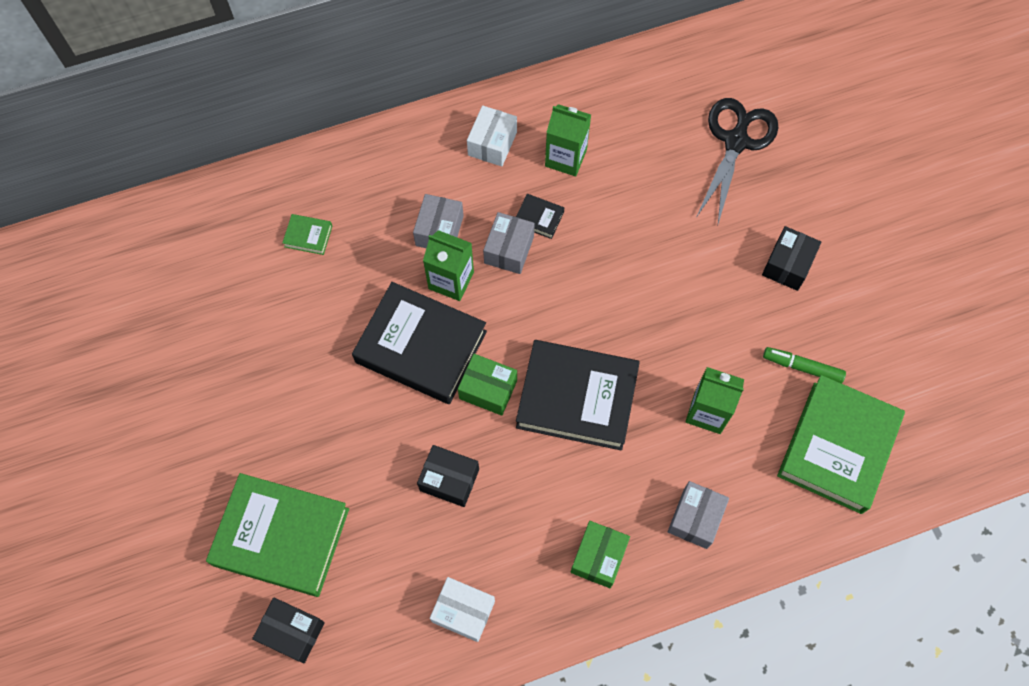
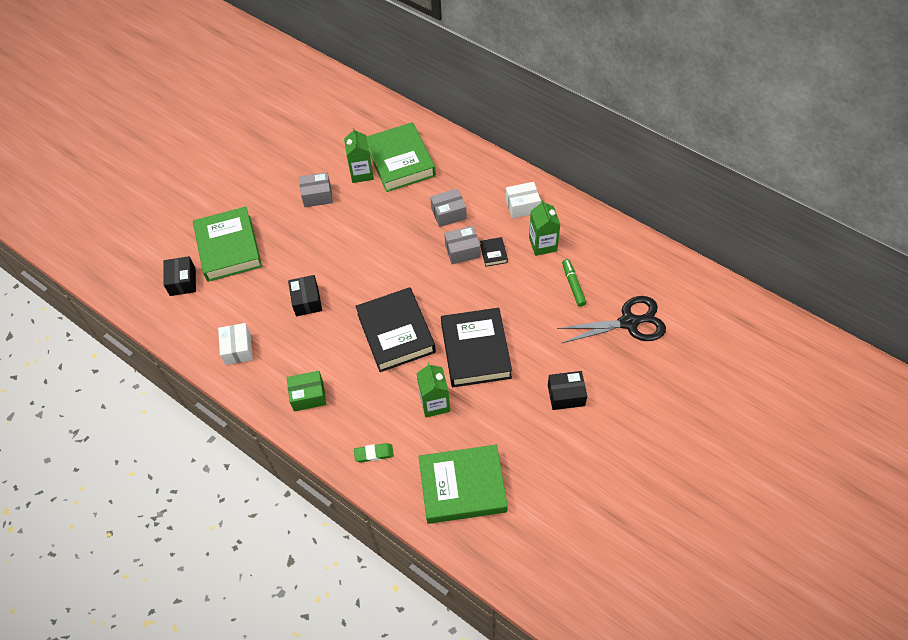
camera: 60 degrees right, 10 degrees down
(308, 236) = (400, 161): green book -> green book, size x2.47
(421, 347) = (374, 245): black book -> black book (476, 351)
(451, 280) = (423, 236): green carton -> green carton (361, 173)
(488, 389) = (371, 289): green box -> none
(695, 518) = (363, 432): grey box -> grey box (317, 196)
(733, 523) = (374, 454): none -> green eraser
(802, 367) = (502, 439): green marker -> green marker (573, 285)

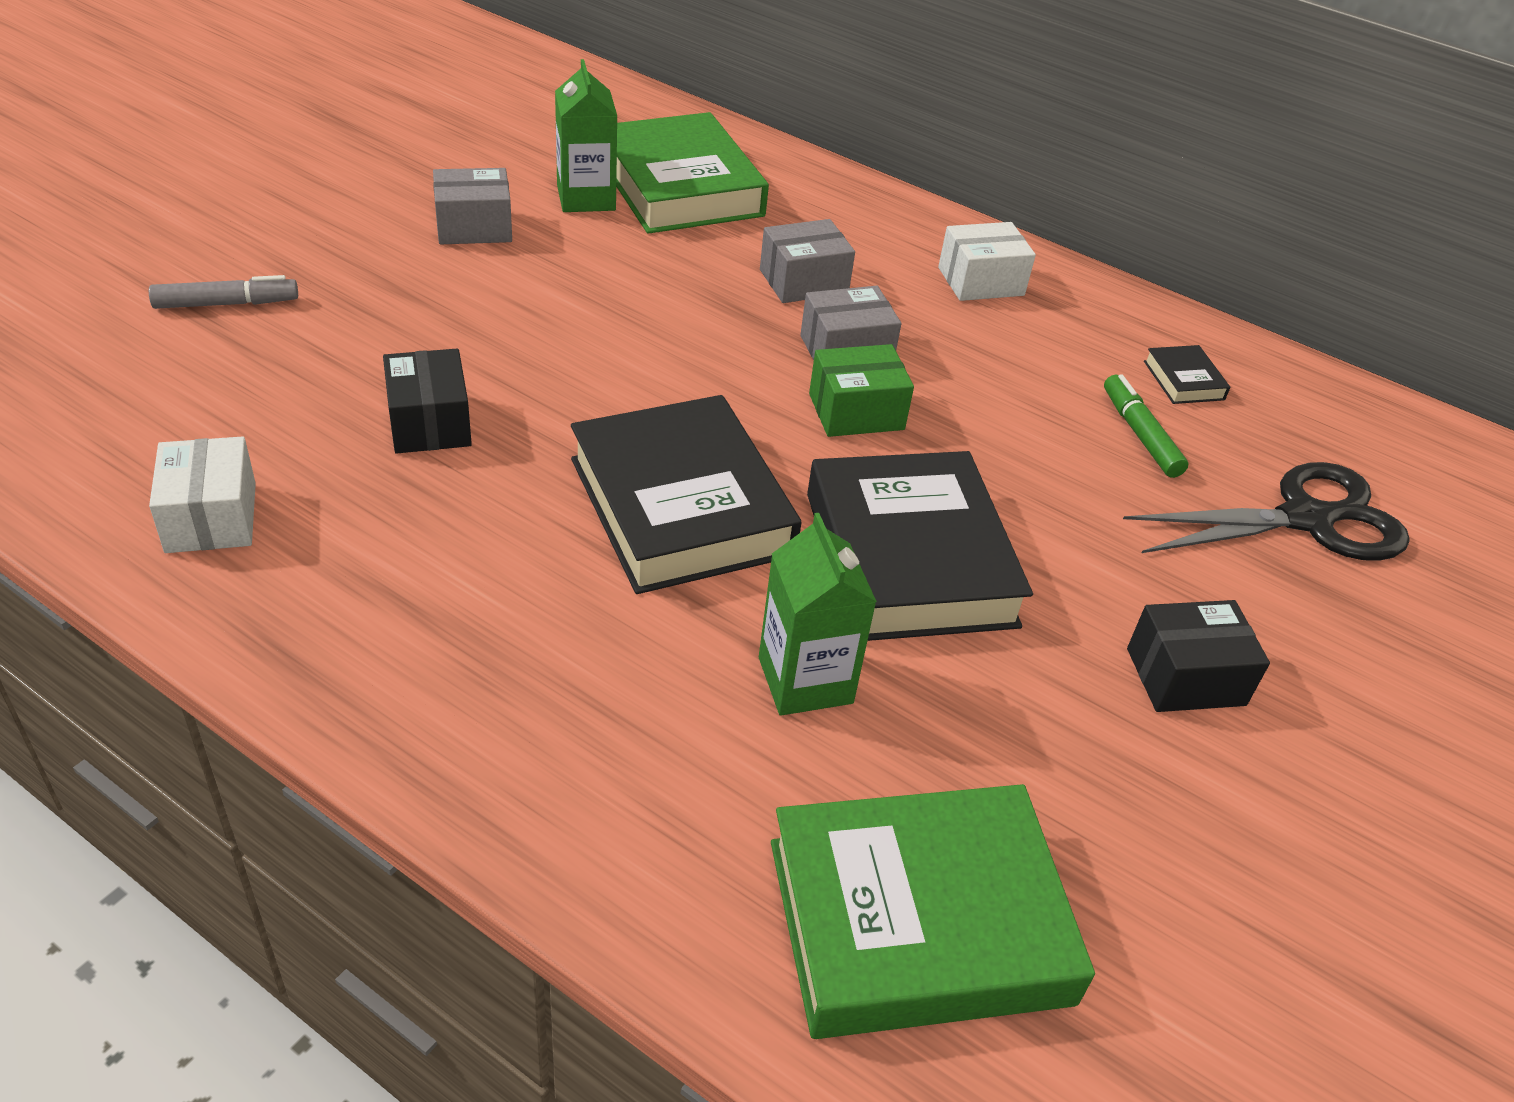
camera: 10 degrees left, 15 degrees down
(182, 281) = (79, 361): black box -> none
(229, 248) = (226, 304): green book -> grey marker
(308, 395) = (414, 643): green box -> green box (856, 411)
(374, 454) = (619, 812): green eraser -> none
(493, 253) = (925, 361): black book -> black book (1183, 380)
(543, 244) = (1045, 352): green carton -> none

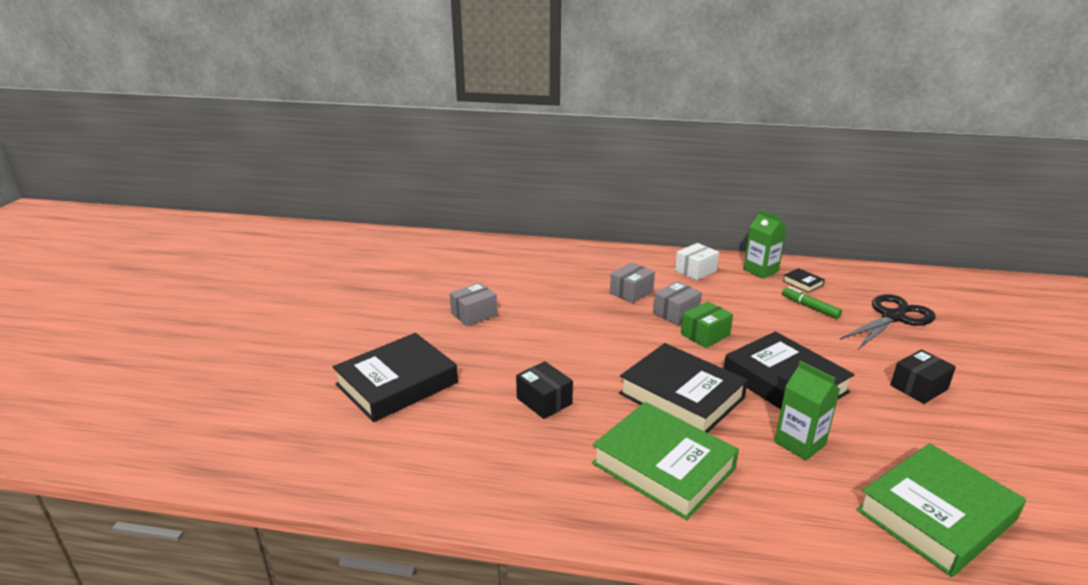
camera: 20 degrees left, 15 degrees down
(211, 517) = (492, 478): white box -> none
(226, 304) = (397, 383): grey marker -> black book
(586, 198) = (509, 287): green carton -> green carton (760, 270)
(679, 186) = (542, 271): green book -> green book (663, 466)

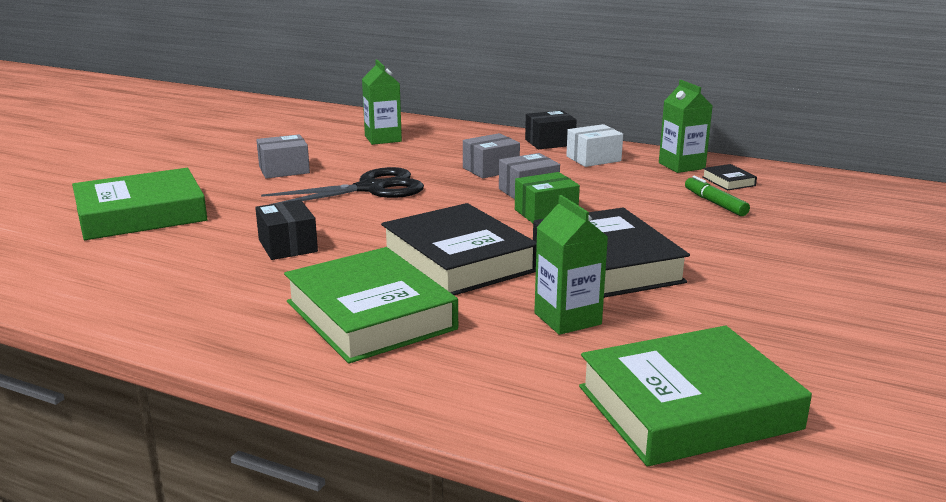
camera: 15 degrees right, 5 degrees down
(397, 383) = (141, 214): black book -> green book
(524, 268) = (383, 139): none -> green carton
(893, 317) = (826, 223): black scissors -> black scissors (371, 189)
(918, 387) = (793, 290): black box -> black box (549, 142)

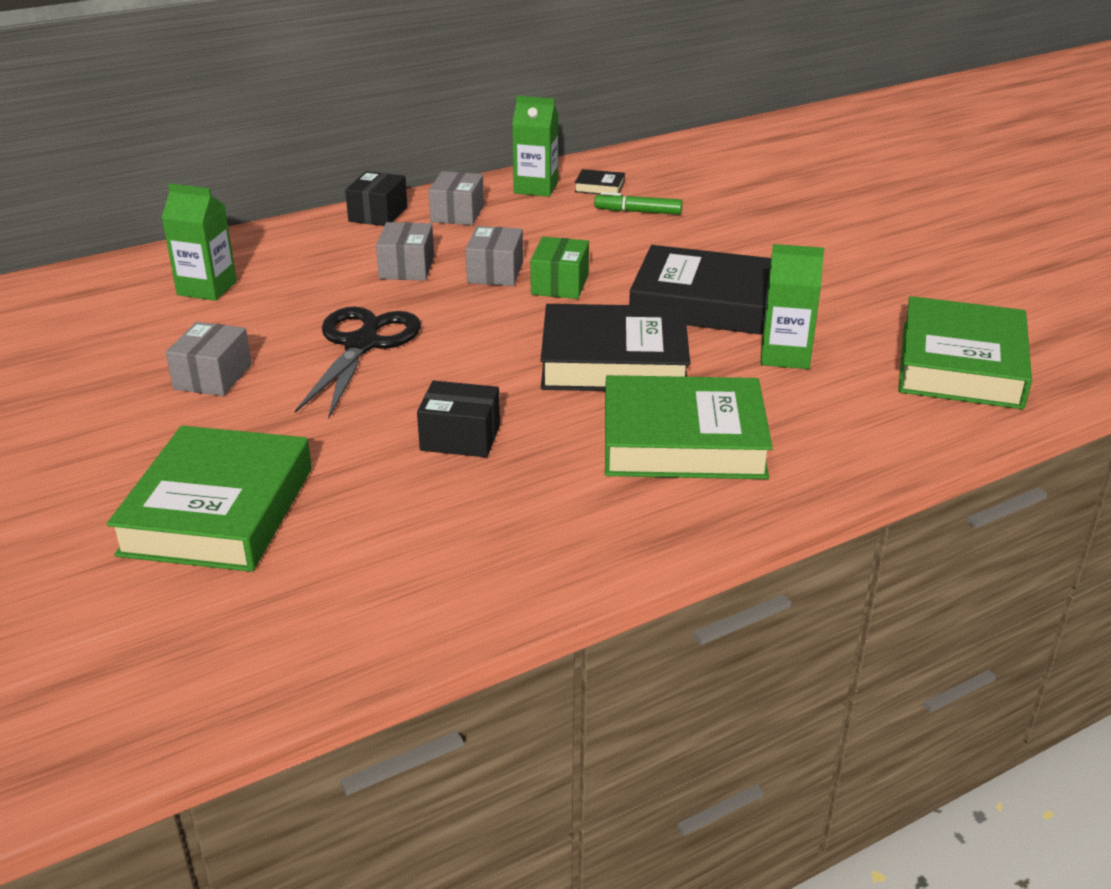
camera: 55 degrees left, 10 degrees up
(593, 159) = (457, 214): white box -> grey box

